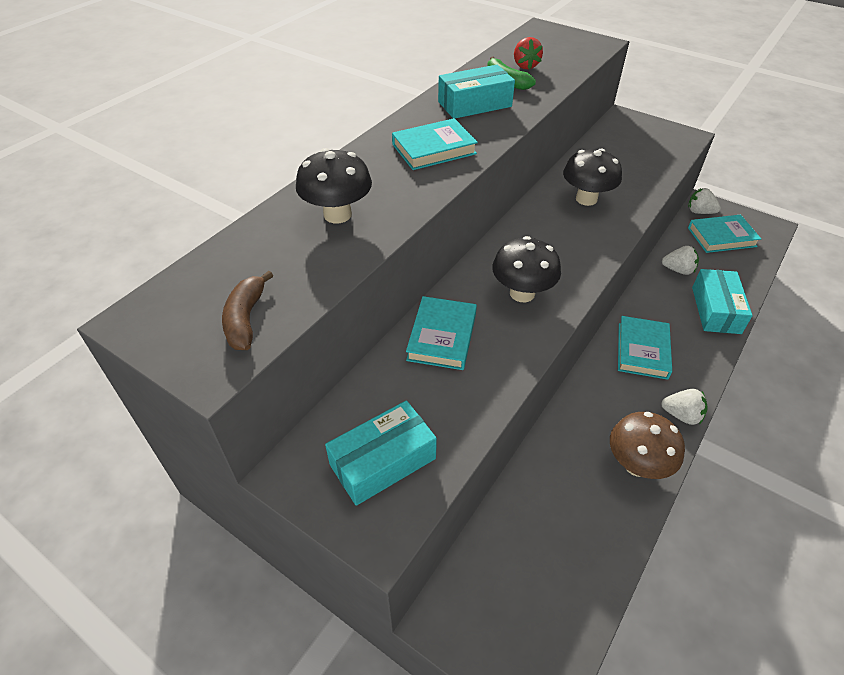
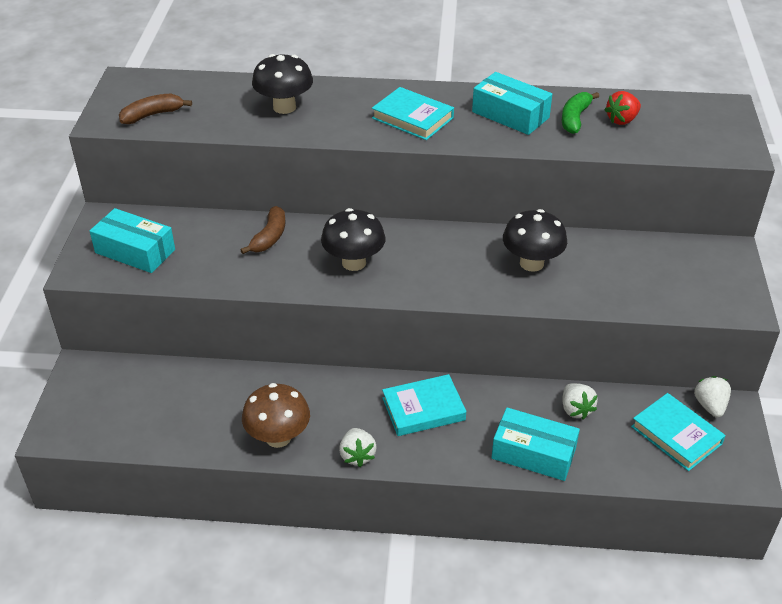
camera: 60 degrees right, 5 degrees down
(442, 336) = (269, 237): turquoise book -> brown banana
(715, 310) = (533, 453): turquoise box -> turquoise box turned 45 degrees clockwise

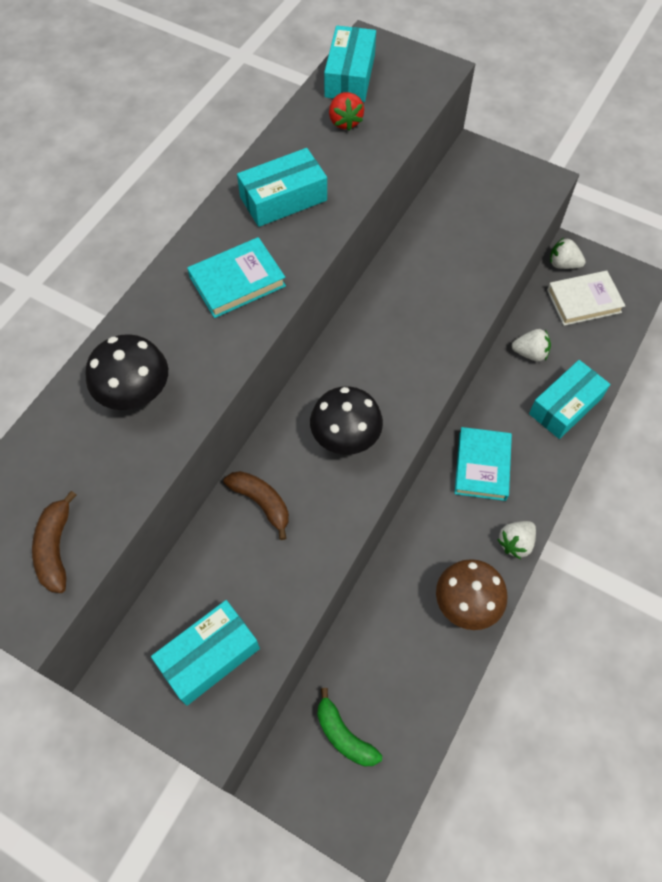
camera: 65 degrees left, 20 degrees up
(357, 455) = (515, 543): white strawberry -> white strawberry turned 120 degrees clockwise
(531, 263) = (421, 293): black mushroom -> none
(575, 118) = (321, 153): green banana -> green banana (344, 735)
(676, 108) = (350, 76): none -> turquoise box
(676, 435) = (583, 301): turquoise book -> white book

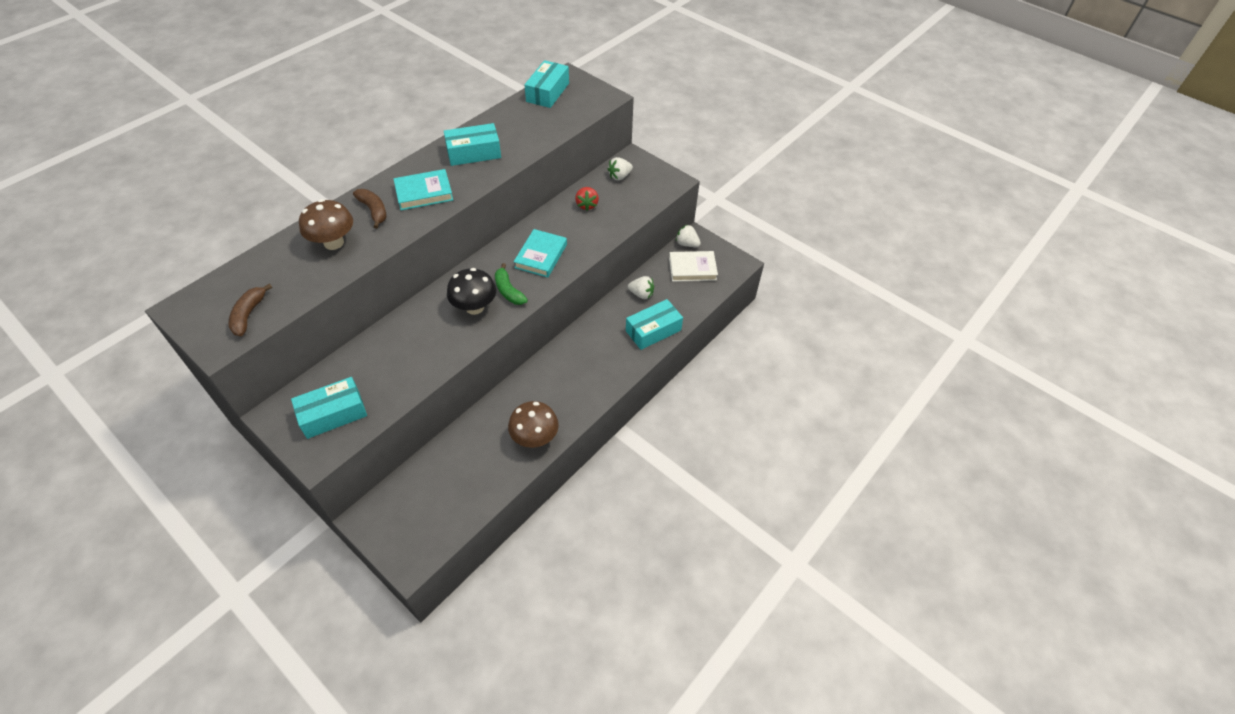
camera: 10 degrees right, 10 degrees down
(136, 394) = (334, 243): black mushroom -> brown mushroom
(261, 502) = (404, 334): brown banana -> brown banana (374, 211)
(344, 735) = (419, 500): green banana -> green banana (508, 291)
(345, 122) = (532, 117): red strawberry -> red strawberry (587, 205)
(482, 466) = (580, 357): turquoise book -> turquoise book (541, 256)
(515, 543) = (584, 407): white strawberry -> white strawberry (619, 176)

